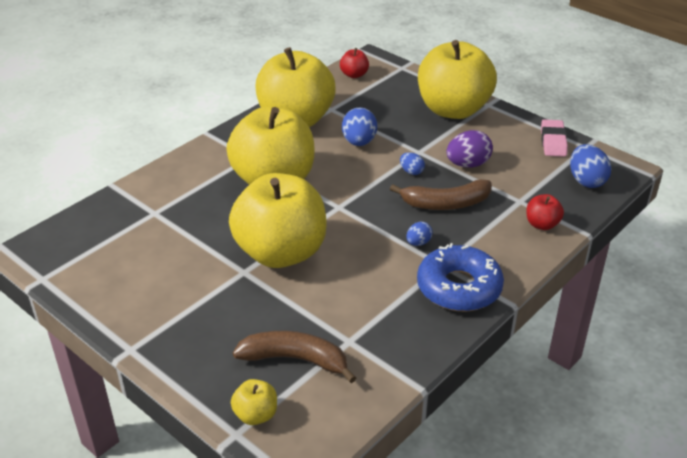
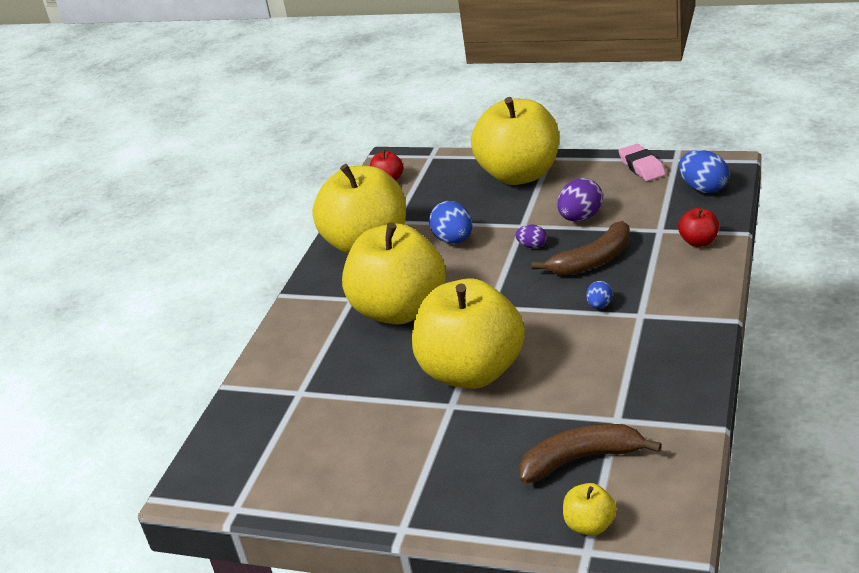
camera: 20 degrees left, 5 degrees down
(411, 172) = (532, 246): blue egg -> purple egg
(459, 287) = (675, 327): blue donut -> none

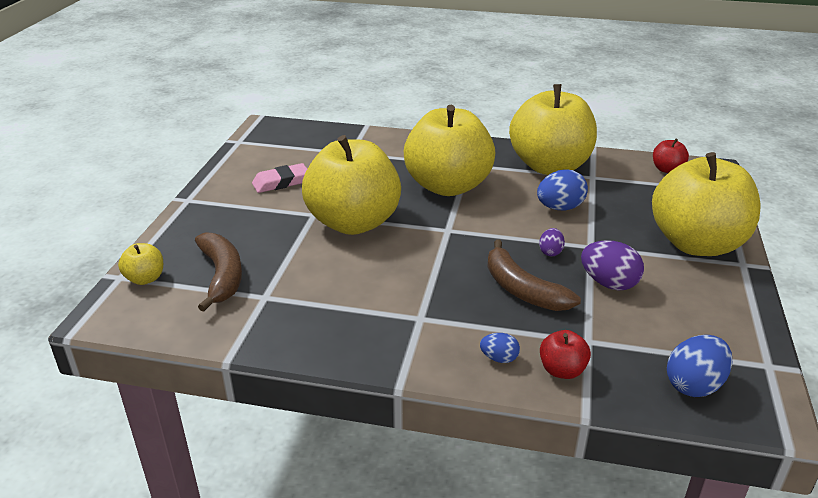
camera: 80 degrees right, 0 degrees up
(599, 305) = (440, 292): blue egg -> blue egg (499, 358)
(641, 167) = (739, 334): pink eraser -> pink eraser (281, 182)

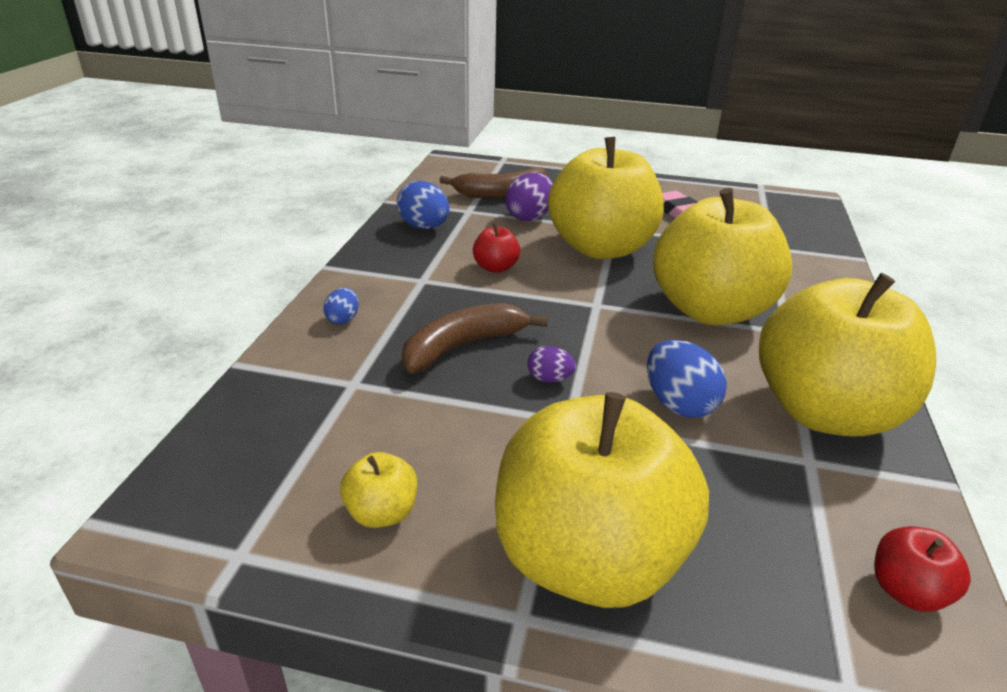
camera: 90 degrees right, 0 degrees up
(145, 279) = (498, 168): yellow apple -> yellow apple (382, 513)
(562, 370) = (308, 357): red apple -> red apple (496, 268)
(609, 283) = (470, 421): purple egg -> purple egg (529, 217)
(694, 385) = (237, 458): blue egg -> blue egg (424, 227)

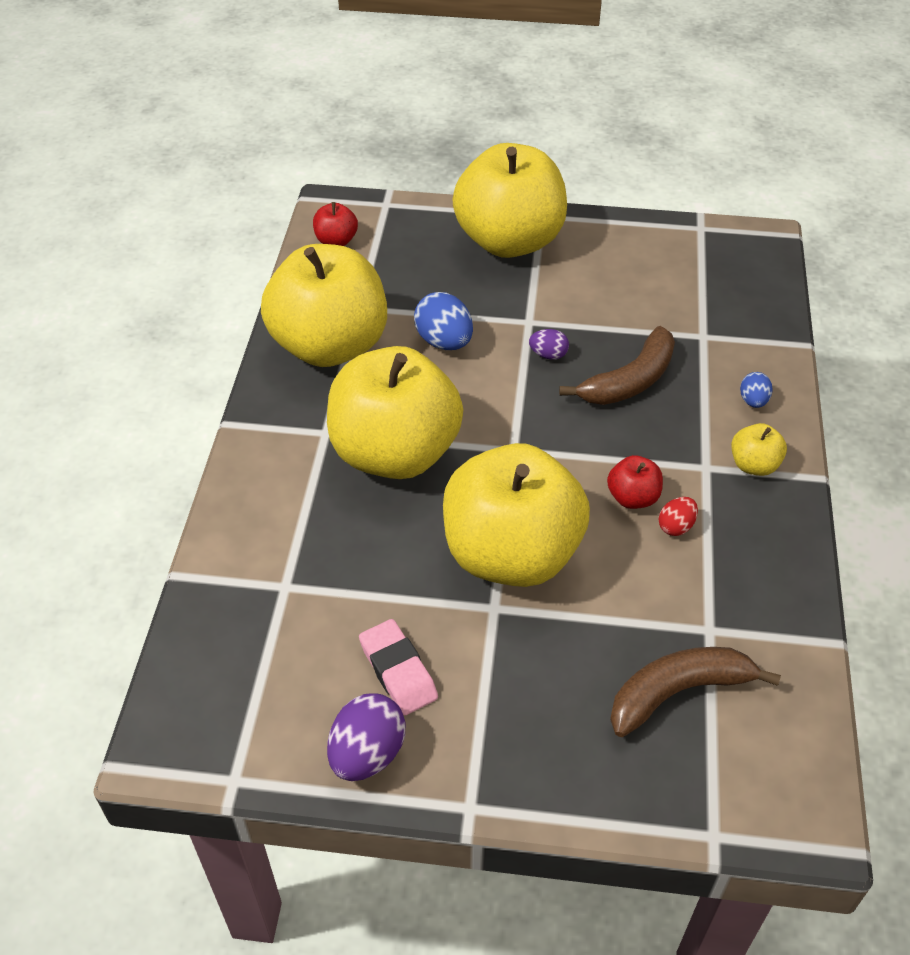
camera: 175 degrees right, 15 degrees up
(382, 513) = (634, 252): yellow apple -> yellow apple (753, 465)
(424, 227) = (752, 575): blue egg -> none
(467, 251) = (676, 526): none -> red egg
(529, 217) = (617, 622): purple egg -> purple egg (367, 754)

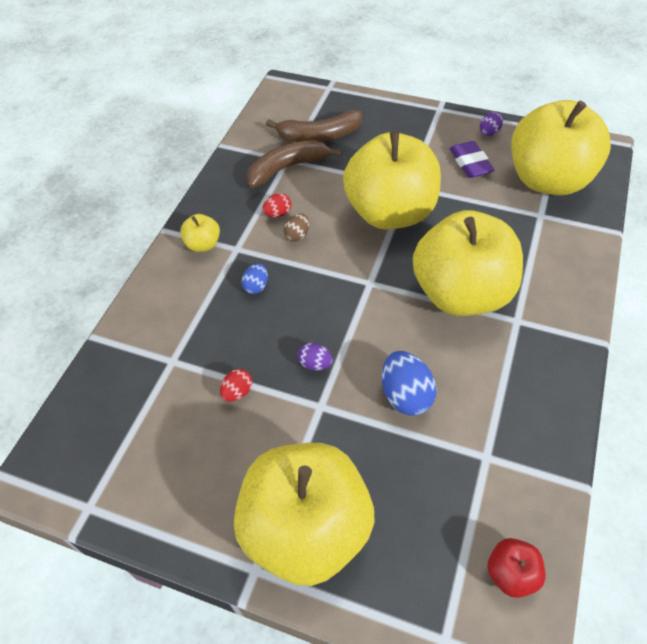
camera: 165 degrees left, 5 degrees up
(330, 346) = (515, 410): yellow apple -> yellow apple (548, 180)
(367, 754) = (489, 132): purple egg -> purple egg, size x0.56
(398, 671) = (470, 163): pink eraser -> purple eraser
(618, 320) = (237, 392): none -> red egg
(629, 381) = (257, 326): brown banana -> brown banana (287, 168)
(632, 497) = (297, 235): red apple -> brown egg
(753, 401) = (171, 292): blue egg -> blue egg (256, 286)

